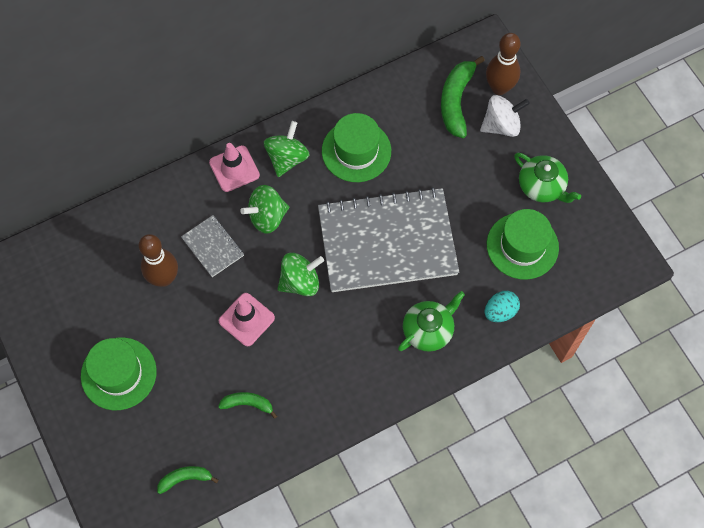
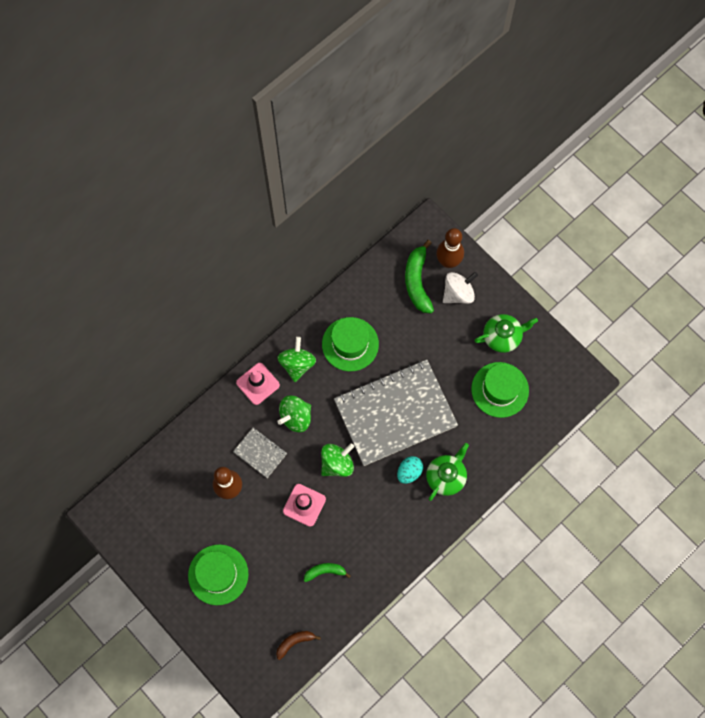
camera: 15 degrees left, 5 degrees up
(185, 478) = (295, 642): green banana -> brown banana
(500, 311) = (496, 447): turquoise egg -> turquoise egg (409, 472)
(542, 186) = (502, 337): green teapot -> green teapot turned 45 degrees counterclockwise

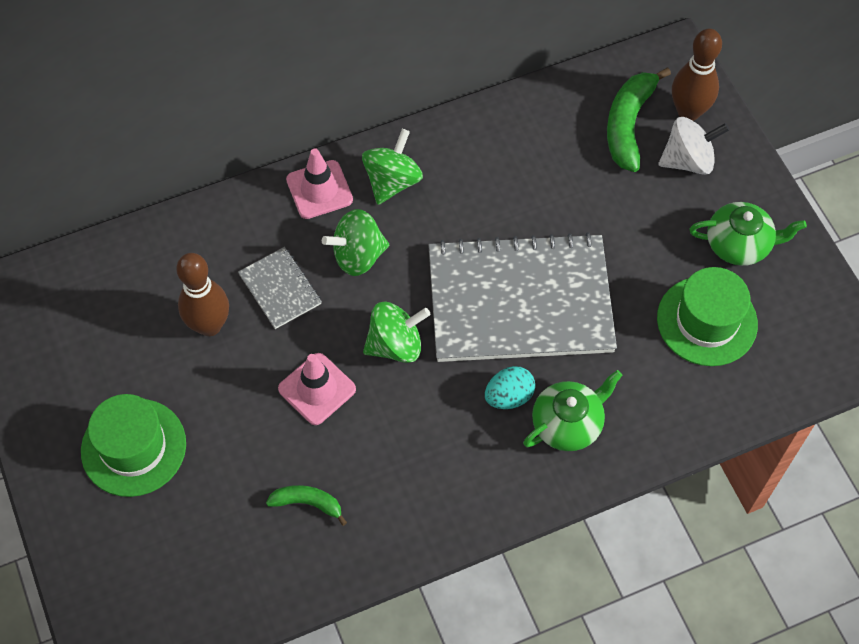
camera: 20 degrees right, 10 degrees down
(295, 642) = (210, 598): brown banana -> none
(350, 344) = (487, 179): green hat -> none

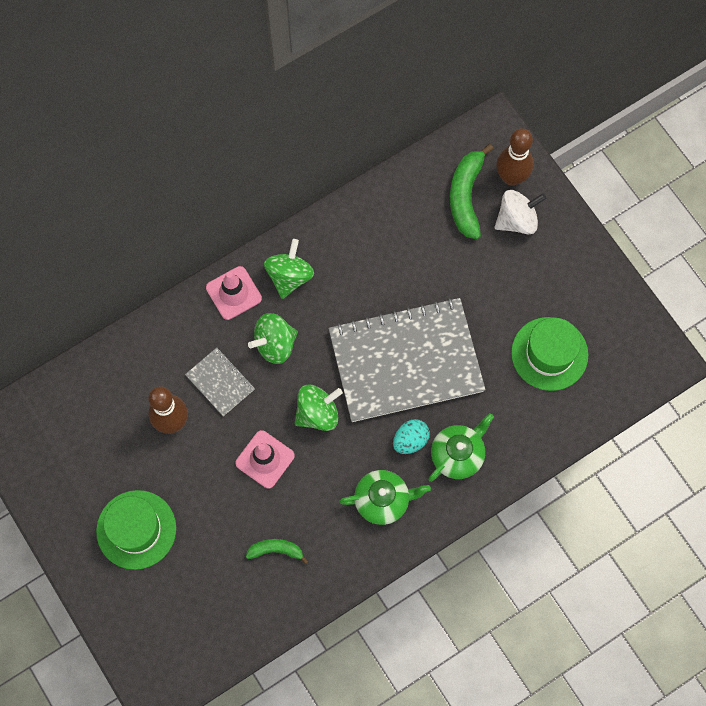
camera: 10 degrees left, 10 degrees up
(739, 244) = (565, 286): green teapot -> green teapot (383, 500)

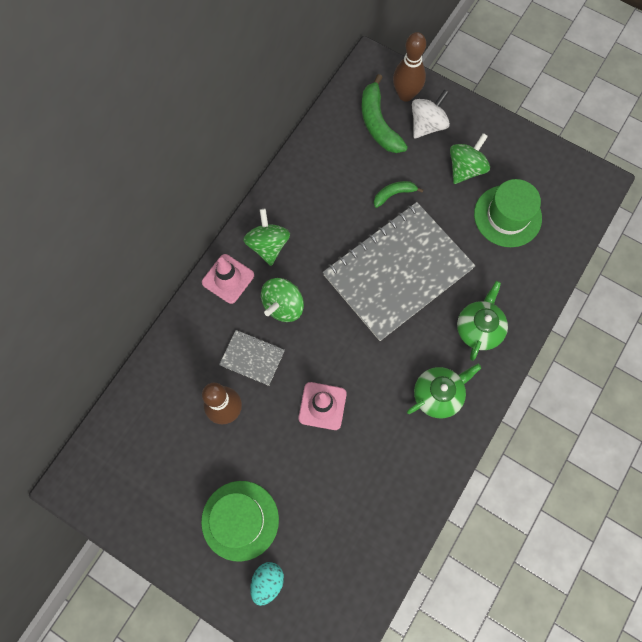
camera: 25 degrees left, 0 degrees up
(276, 550) = (371, 480): green banana -> green banana (394, 194)
(318, 413) = (347, 346): green spinning top -> green spinning top (465, 168)
(410, 440) = (435, 334): turquoise egg -> turquoise egg (267, 582)

